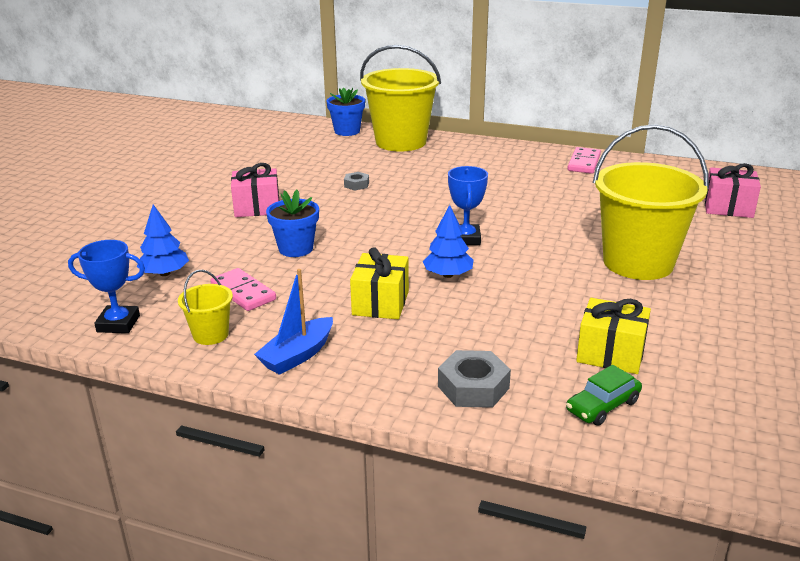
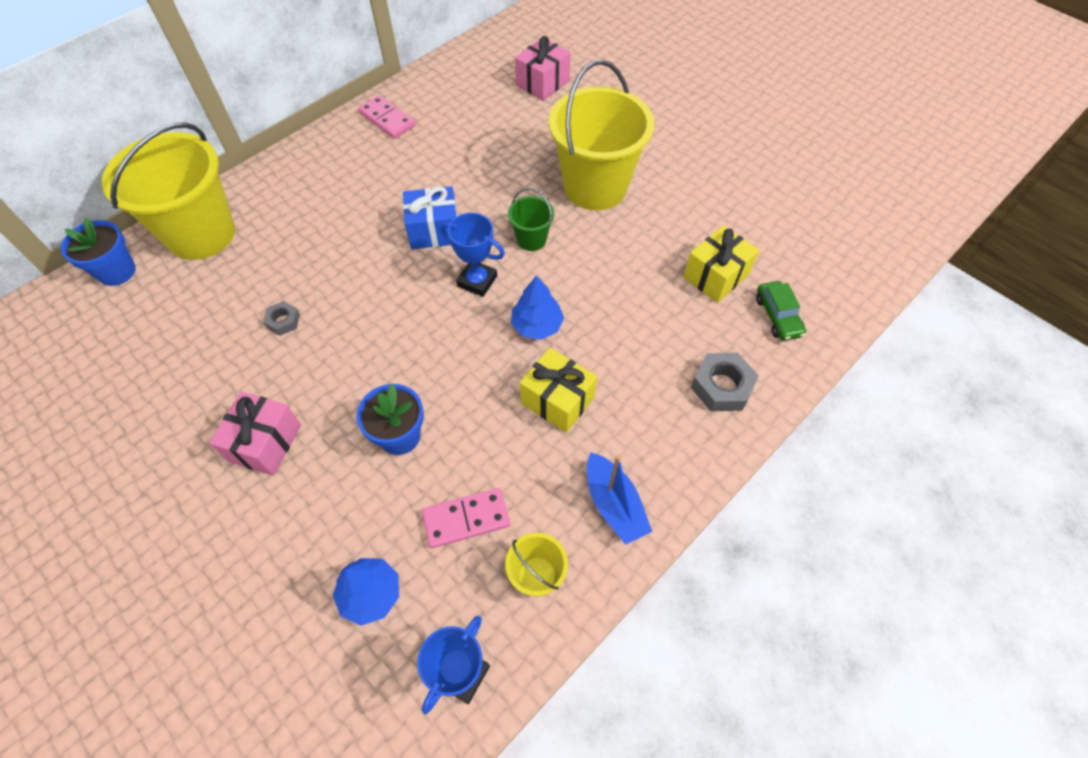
camera: 65 degrees left, 30 degrees up
(496, 209) = (434, 230): none -> blue gift
(537, 249) = (531, 239): none -> green bucket

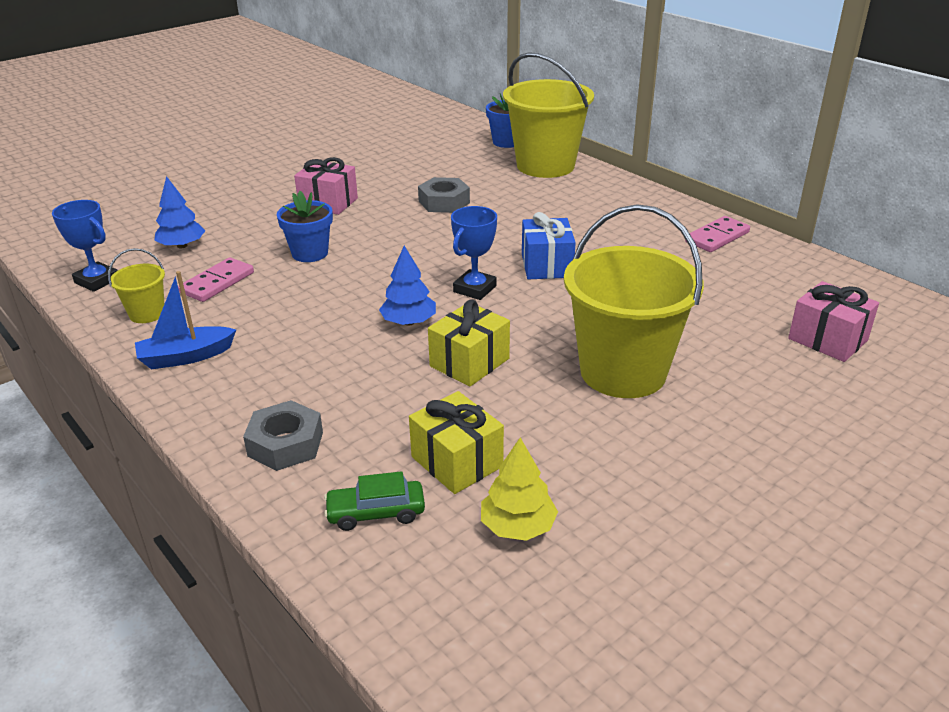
camera: 95 degrees right, 25 degrees down
(283, 321) = (444, 202): grey nut -> grey nut, size x1.74
(466, 519) = (217, 283): pink domino -> pink domino turned 45 degrees clockwise
(531, 239) = (532, 322): green bucket -> none
(557, 400) = (313, 331): yellow gift -> yellow gift (469, 362)
(767, 241) = (517, 526): none -> yellow tree

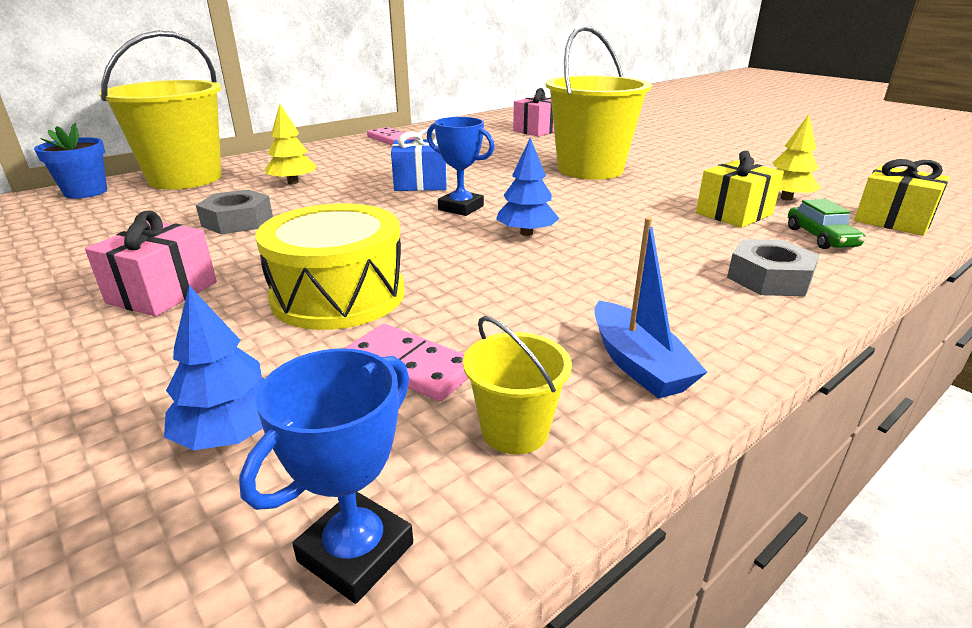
camera: 90 degrees left, 5 degrees down
(310, 253) = (338, 295): blue flower pot -> yellow drum
(469, 362) = (593, 210): yellow gift -> yellow gift (892, 221)
(541, 207) = (293, 182): none -> yellow tree

